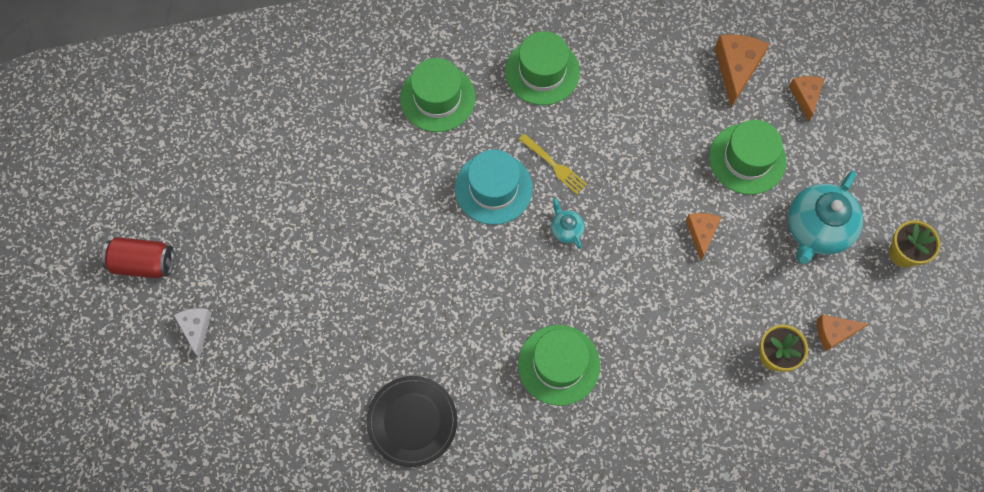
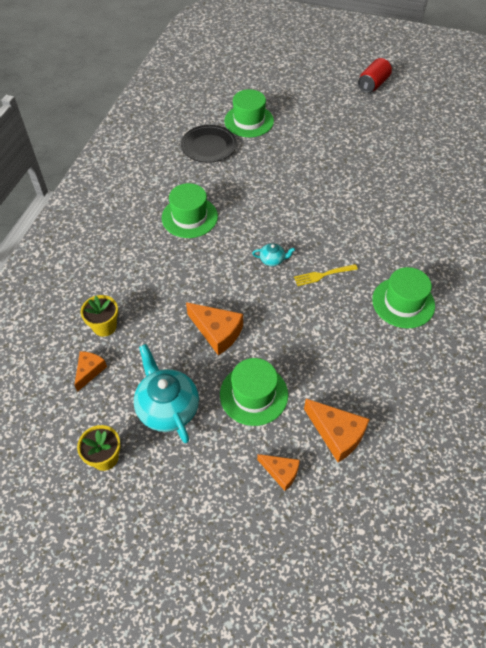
camera: 120 degrees right, 15 degrees down
(196, 328) = (322, 91): white cheese -> none
(437, 98) = (412, 237): green hat -> green hat (249, 121)
(493, 188) = (326, 237): turquoise hat -> none
(701, 233) = (217, 332): orange cheese -> orange cheese, size x1.60

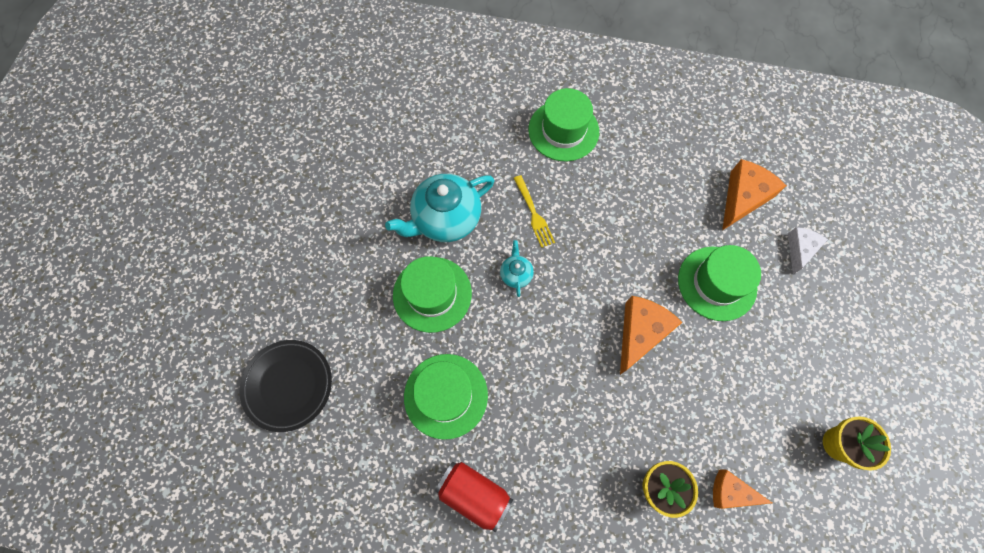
camera: 95 degrees left, 15 degrees up
(167, 408) = (757, 380): turquoise teapot -> turquoise teapot (445, 219)
(249, 121) = (228, 327): green hat -> green hat (432, 294)
(281, 472) = (800, 249): orange cheese -> white cheese
(373, 84) = (154, 149): red can -> red can (474, 494)

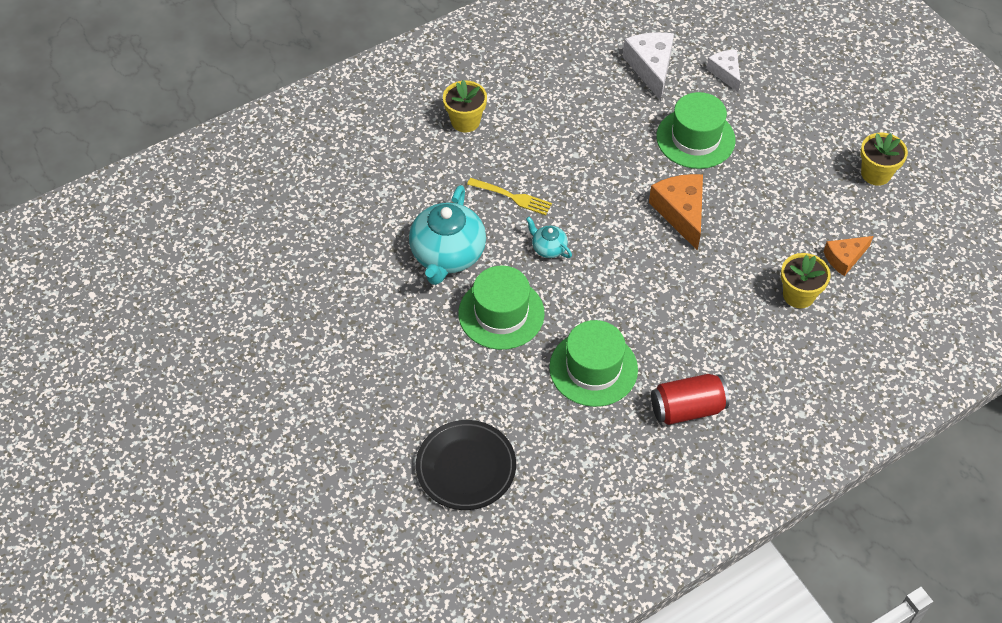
camera: 45 degrees left, 15 degrees down
(563, 130) = (465, 121): green hat -> yellow flower pot
(743, 198) = (651, 68): orange cheese -> white cheese

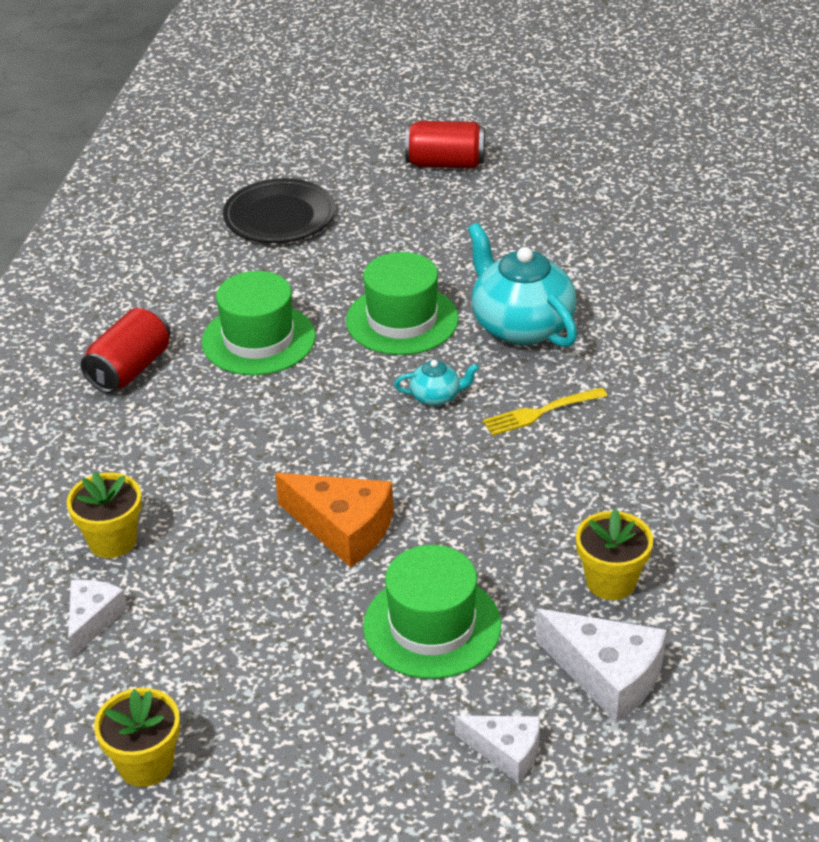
camera: 135 degrees right, 15 degrees down
(307, 423) = (445, 164): none -> red can
(465, 121) = (705, 443): yellow flower pot -> yellow flower pot (611, 581)
(844, 258) = (92, 619): orange cheese -> white cheese

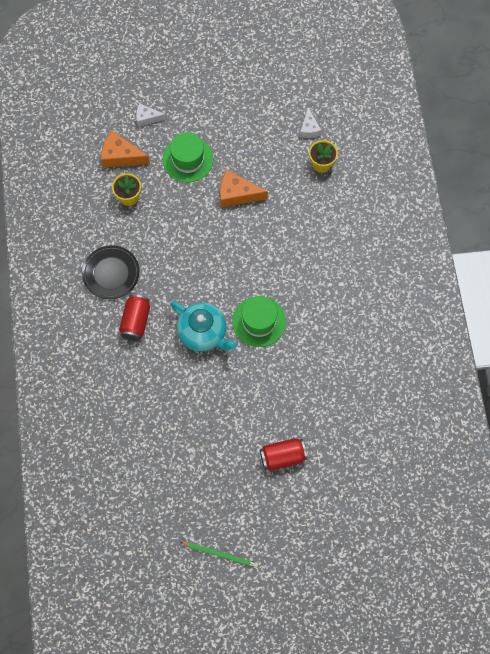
camera: 160 degrees right, 30 degrees up
(130, 369) = (365, 255): red can -> red can (136, 321)
(146, 764) = (261, 81): yellow flower pot -> none
(258, 339) = (318, 290): green hat -> none
(279, 217) = (350, 383): black plate -> black plate (111, 273)
(436, 396) = (226, 276): turquoise teapot -> none
(541, 412) = (178, 279): yellow fork -> none
(593, 95) = (220, 554): none -> green pencil
(607, 675) = (121, 156): white cheese -> orange cheese

